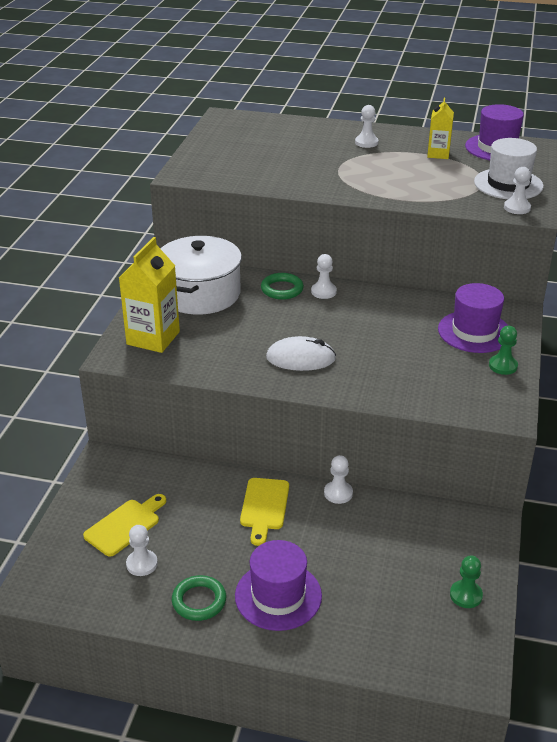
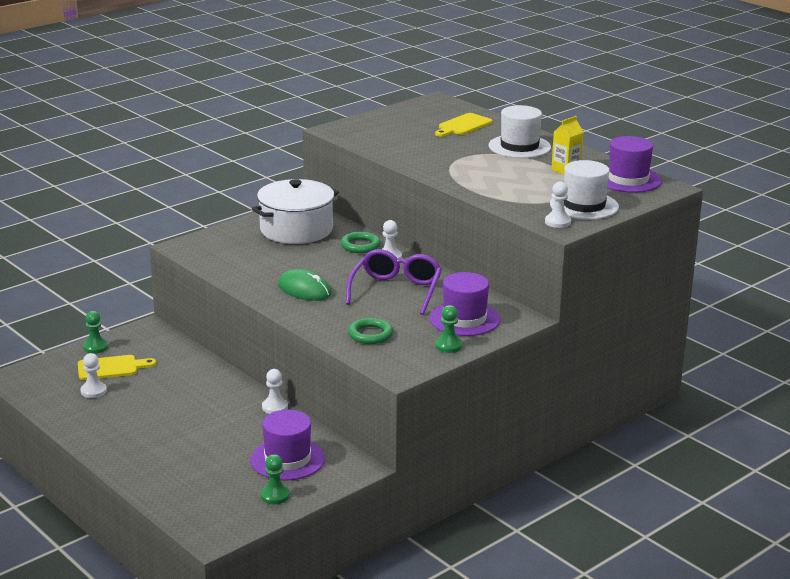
camera: 35 degrees right, 10 degrees down
(77, 508) = (95, 347): none -> green pawn
(153, 338) = (222, 244): yellow carton -> none
(199, 601) = (100, 423): green ring -> green ring (370, 334)
(264, 507) = (213, 394): yellow cutting board -> yellow cutting board (463, 125)
(278, 596) = (152, 442): purple hat -> purple hat (287, 459)
(300, 358) = (304, 289): white mouse -> green mouse
(366, 142) = (519, 147): white pawn -> white hat
(379, 325) = (396, 291): none -> purple glasses

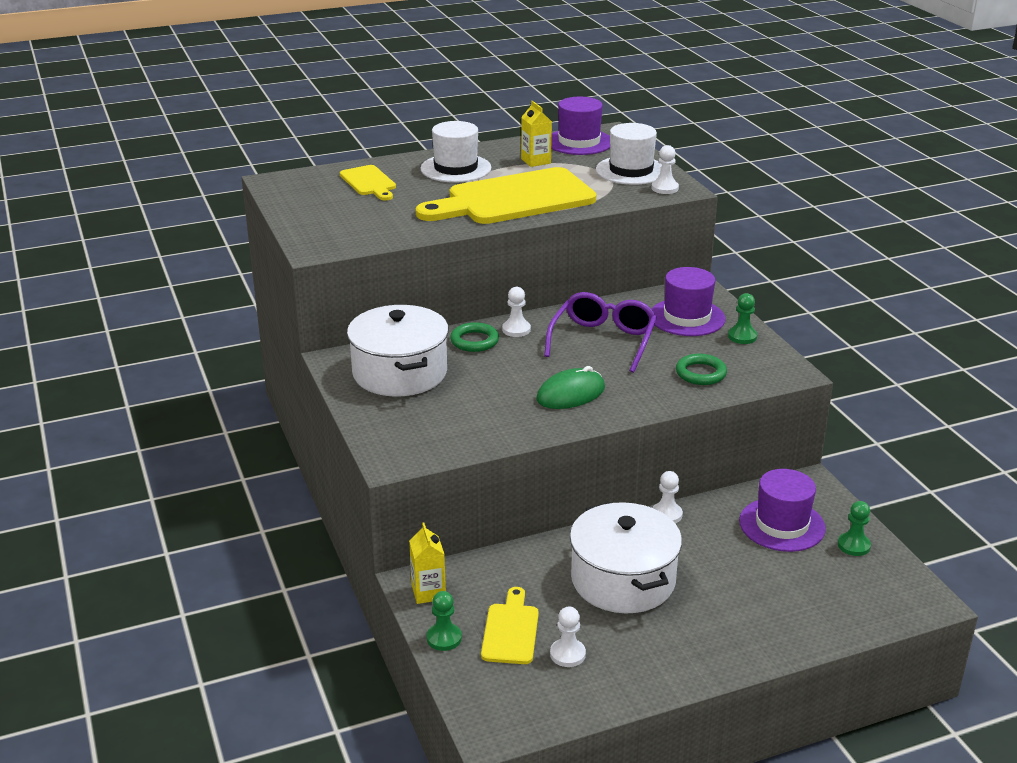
camera: 70 degrees left, 5 degrees up
(140, 334) = (428, 592): none -> yellow carton
(183, 400) = (623, 580): none -> white pot
(396, 291) = (603, 341): purple glasses -> purple glasses turned 75 degrees clockwise
(477, 173) = (513, 199): none -> yellow cutting board

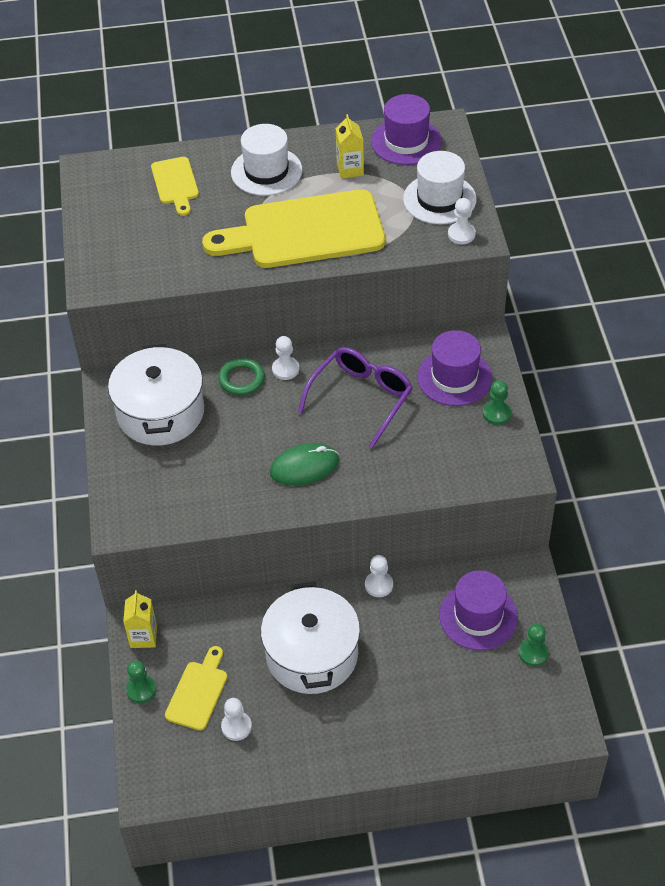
camera: 15 degrees right, 20 degrees up
(701, 373) = (435, 459): green ring -> none

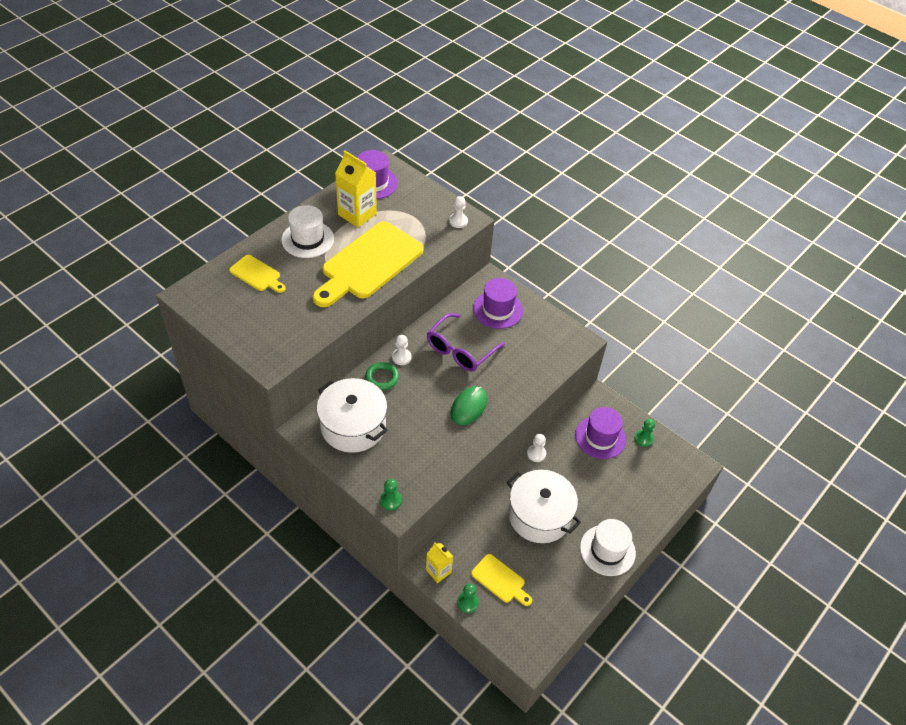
camera: 45 degrees left, 0 degrees up
(198, 692) = (500, 580): yellow cutting board -> yellow cutting board turned 150 degrees clockwise
(236, 727) = (540, 584): white pawn -> none
(350, 169) = (357, 214): yellow carton -> yellow carton, size x1.67
(361, 398) = (460, 350): purple glasses -> purple glasses turned 135 degrees counterclockwise
(439, 199) = (426, 207): white hat -> white hat (607, 550)
(496, 413) = (538, 317): green pawn -> green pawn (390, 500)

